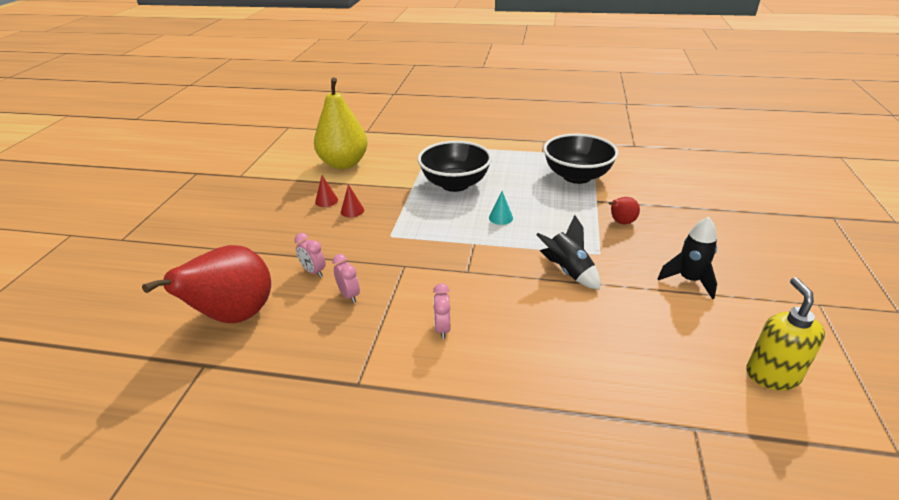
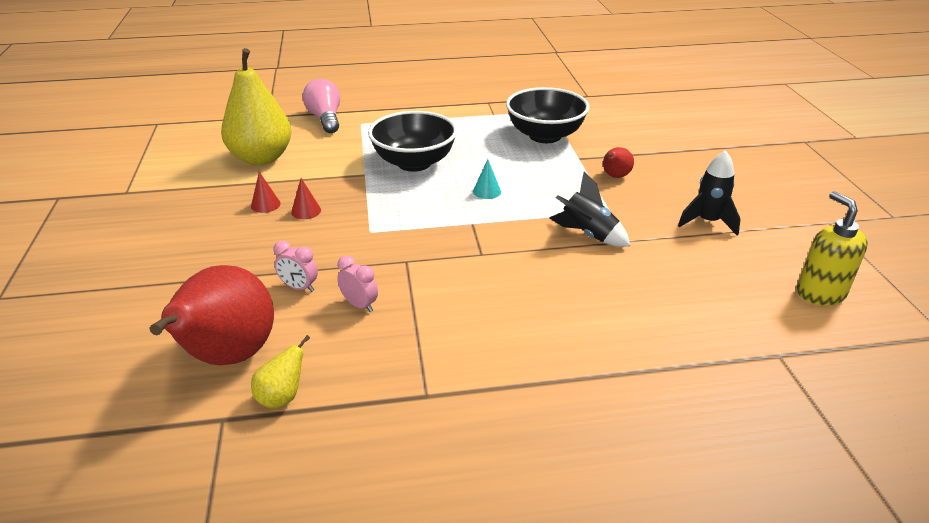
camera: 20 degrees left, 0 degrees up
(253, 358) = (282, 397): none -> yellow pear
(407, 138) = (325, 119): none -> pink light bulb
(442, 328) = (488, 318): pink clock -> none

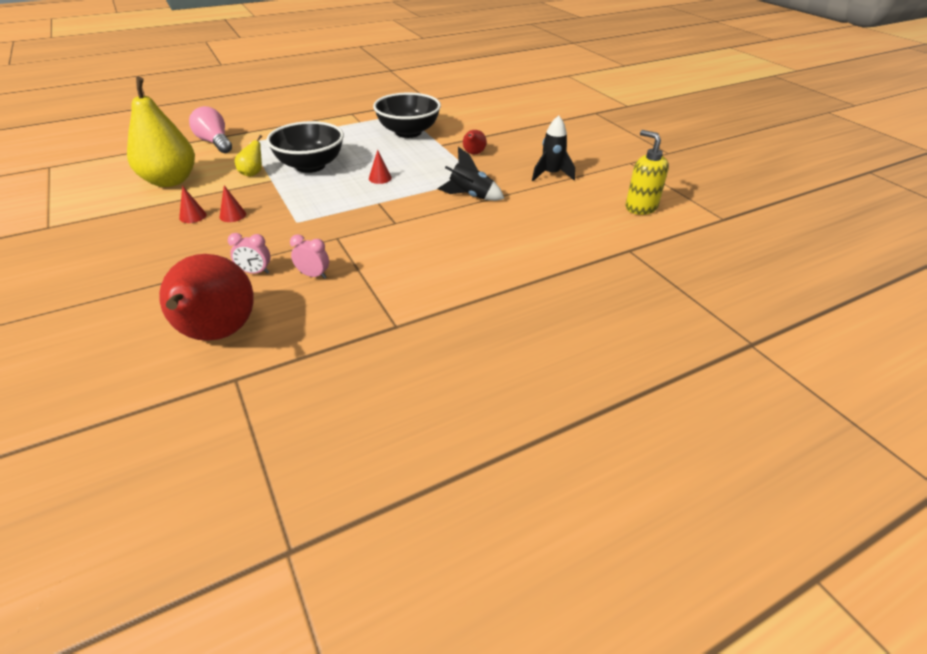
camera: 20 degrees left, 5 degrees up
(282, 397) = (280, 352): yellow pear -> yellow pear (253, 173)
(487, 191) = (380, 178): turquoise cone -> red cone

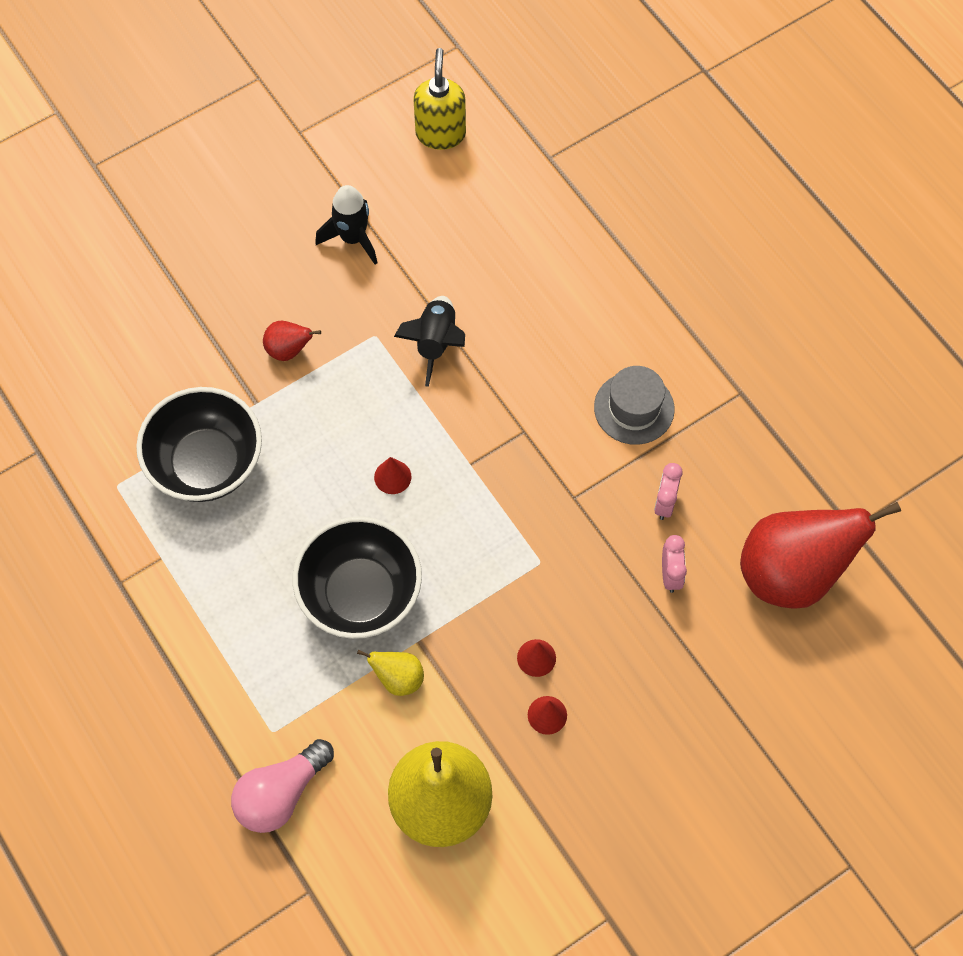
camera: 95 degrees left, 25 degrees up
(398, 269) = (634, 408): none -> grey hat
(640, 207) = (440, 134): yellow soap dispenser -> yellow soap dispenser turned 135 degrees clockwise

